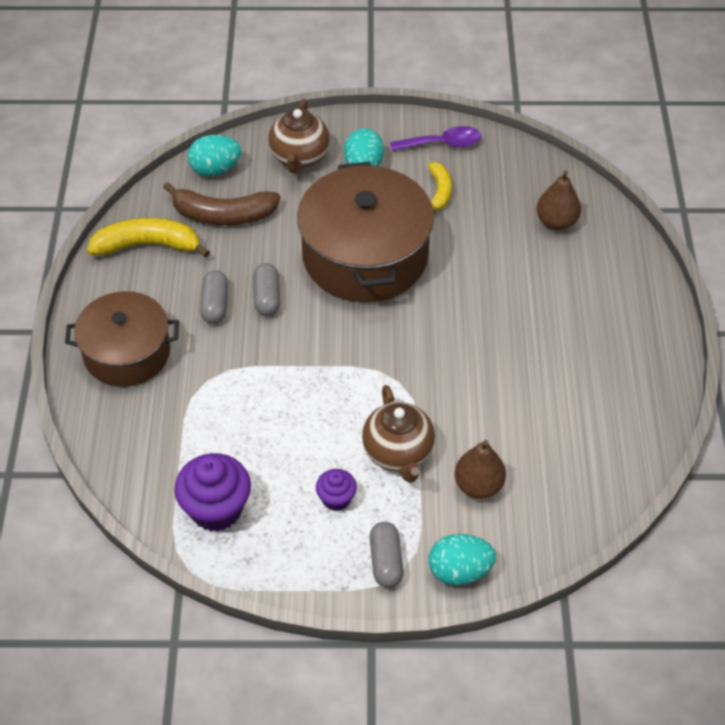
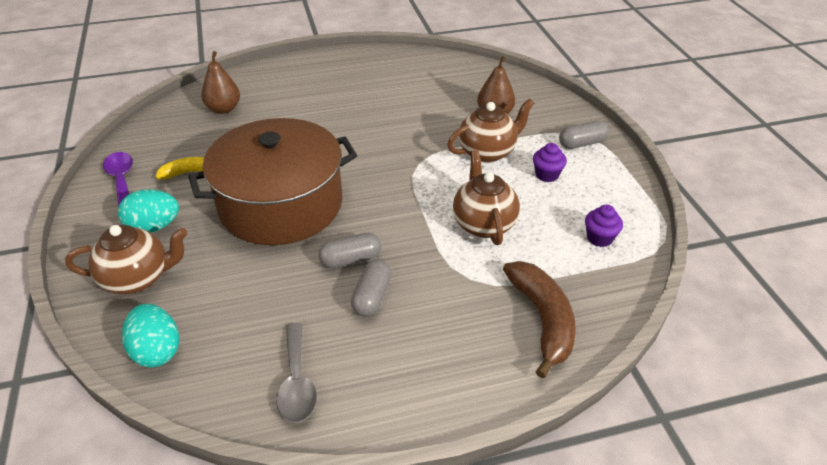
camera: 105 degrees left, 10 degrees down
(127, 353) = (462, 353): brown pot -> none
(148, 245) = (297, 382): yellow banana -> grey spoon
(215, 305) = (372, 296): grey capsule -> grey capsule turned 60 degrees counterclockwise
(216, 509) = (599, 238): purple cupcake -> purple cupcake, size x0.55
(223, 215) = (236, 323): brown banana -> brown banana (543, 320)
(276, 413) = (483, 224): none -> brown teapot
(459, 571) = (566, 113): turquoise egg -> none

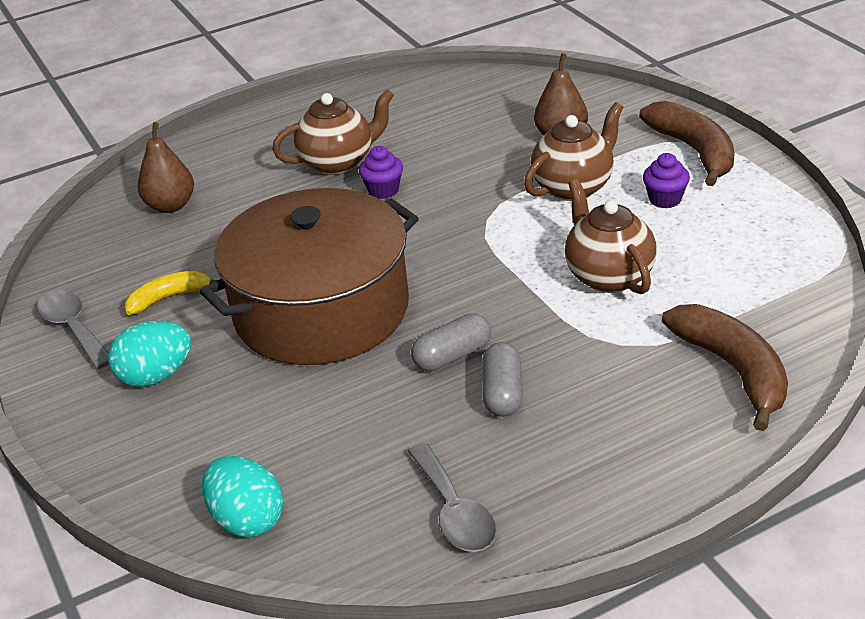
camera: 10 degrees left, 5 degrees down
(122, 180) = (73, 328): purple spoon -> grey spoon
(138, 278) = (171, 443): brown teapot -> brown teapot (338, 162)
(582, 143) = (694, 151): grey capsule -> brown banana
(599, 238) = (765, 261): purple cupcake -> purple cupcake (383, 190)

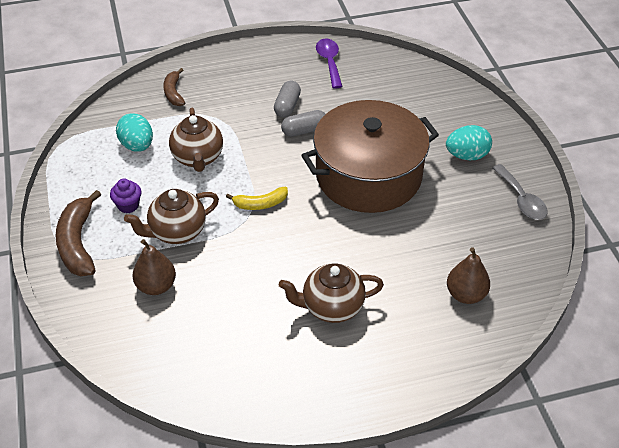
camera: 170 degrees left, 10 degrees up
(169, 298) = (462, 208): yellow banana -> yellow banana (260, 204)
(247, 520) = (420, 77): turquoise egg -> turquoise egg (137, 146)
(383, 190) = (306, 266): purple cupcake -> none
(454, 511) = (329, 62): grey spoon -> purple spoon
(733, 370) = (174, 93): brown banana -> brown banana, size x0.59

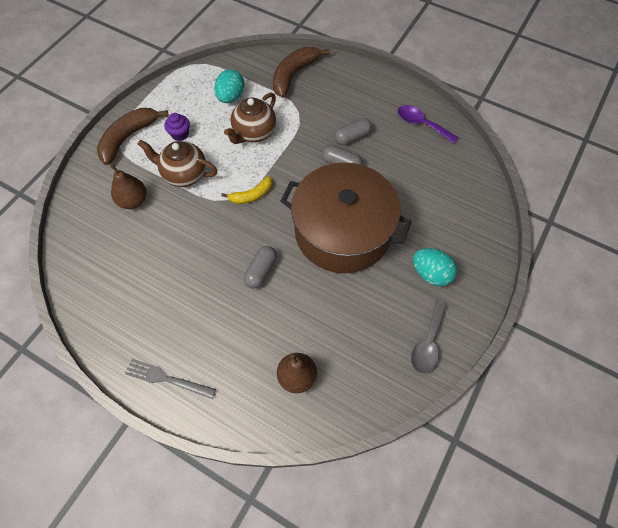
camera: 45 degrees right, 15 degrees up
(174, 93) = (294, 75): brown banana -> brown banana, size x1.69
(260, 204) = (251, 195): yellow banana -> yellow banana turned 60 degrees counterclockwise
(329, 62) = (421, 124): purple spoon -> purple spoon turned 90 degrees counterclockwise
(331, 307) = (206, 305): brown teapot -> none
(342, 249) = (261, 271): none -> grey capsule
(372, 382) = (166, 378): none -> grey fork

